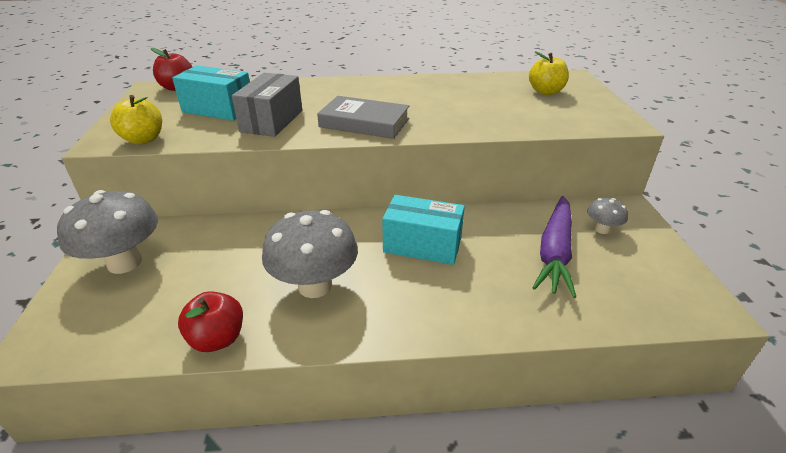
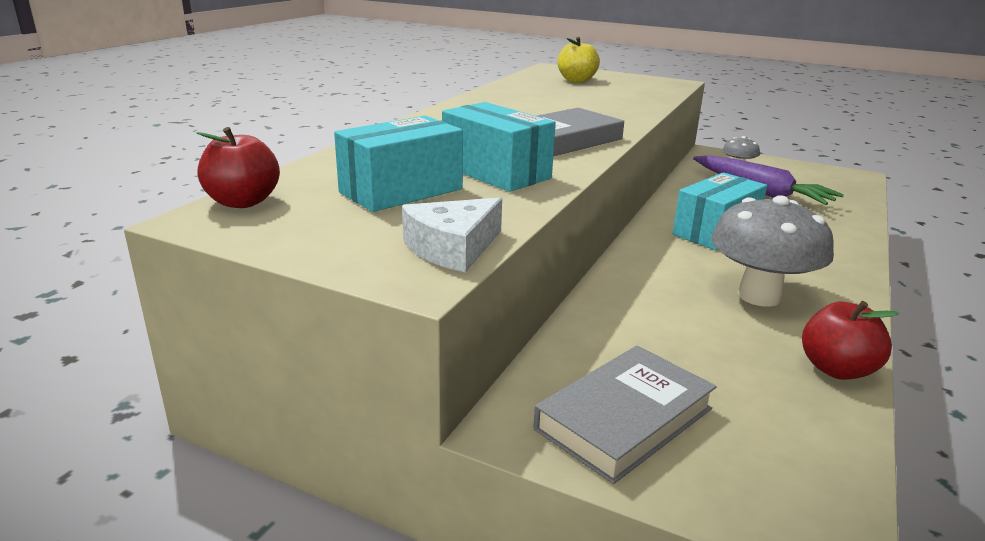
camera: 60 degrees left, 10 degrees down
(125, 263) = (624, 419): grey mushroom -> grey book
(143, 139) = (453, 248): yellow apple -> white cheese
(272, 121) = (495, 172): grey box -> turquoise box

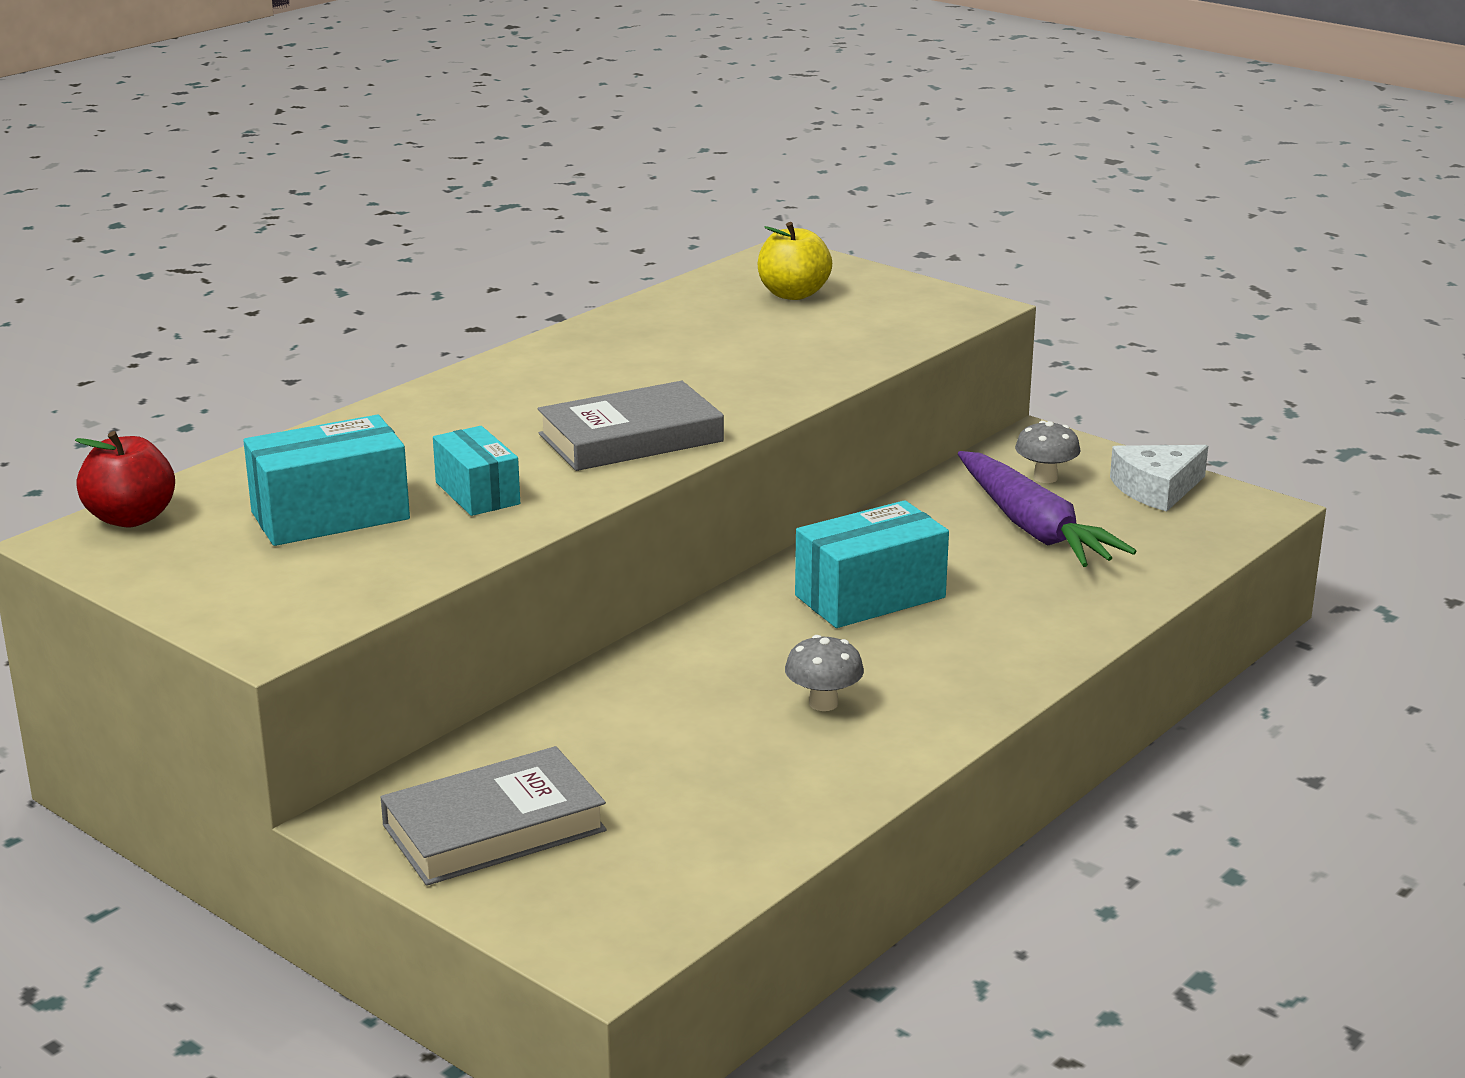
camera: 15 degrees right, 0 degrees up
(453, 248) = (332, 604): white cheese -> white cheese (1156, 489)
(495, 172) = (477, 493): turquoise box -> turquoise box, size x0.65
(759, 296) = (823, 703): grey mushroom -> grey mushroom, size x0.48
(836, 369) = (816, 807): red apple -> none

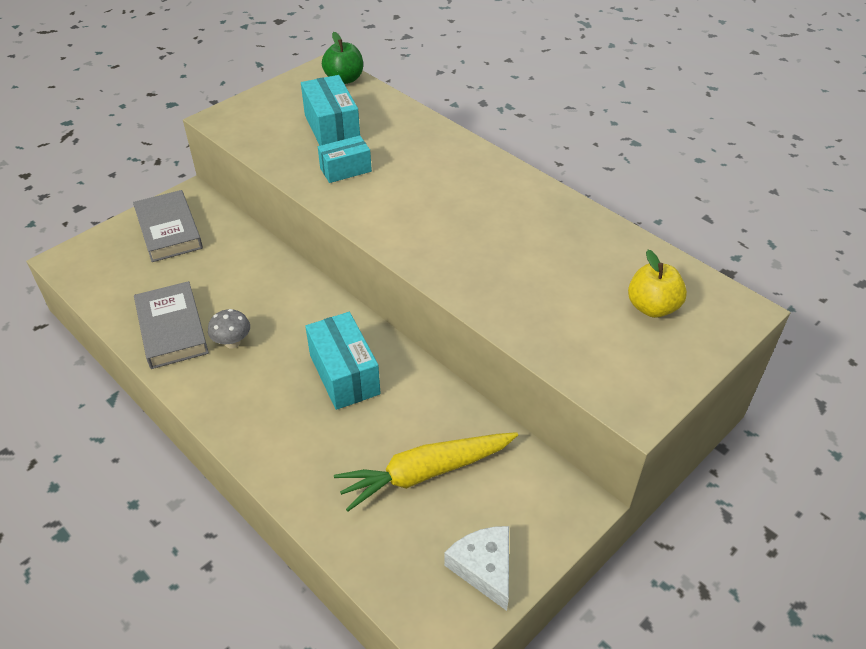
camera: 95 degrees right, 20 degrees up
(131, 518) = (344, 79): red apple -> green apple
(631, 438) = (405, 222): grey book -> grey book (172, 329)
(1033, 528) = (425, 473): purple carrot -> yellow carrot
(1045, 478) = (507, 496): grey mushroom -> none

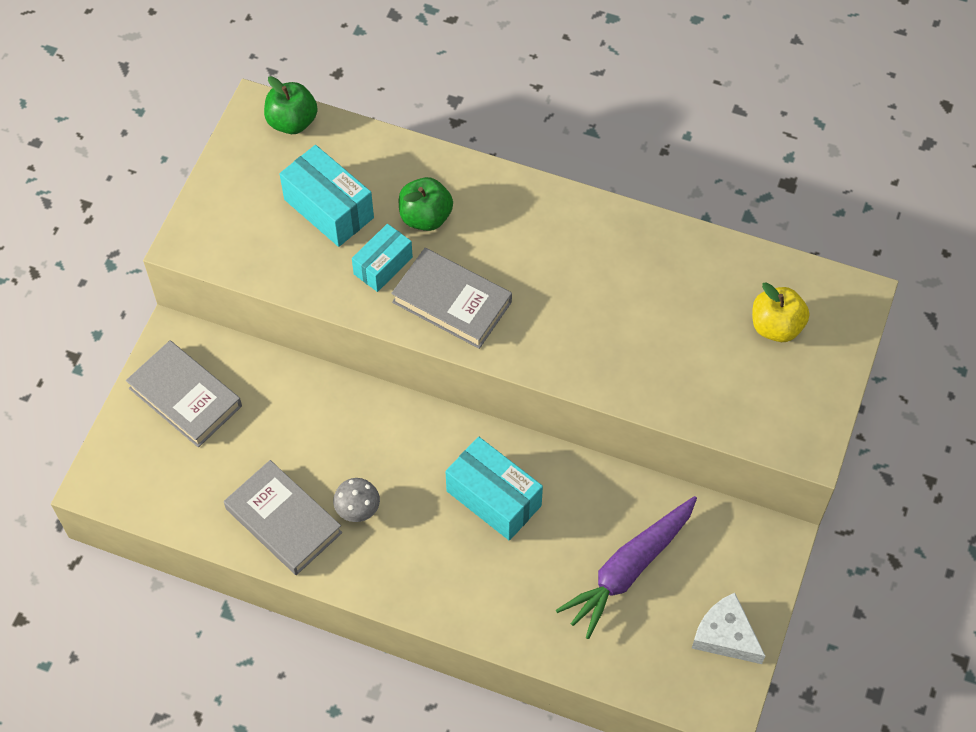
camera: 25 degrees left, 15 degrees up
(381, 206) = (452, 302): none -> grey book
(399, 152) = (425, 217): none -> green apple
(425, 473) = (629, 569): yellow carrot -> purple carrot

